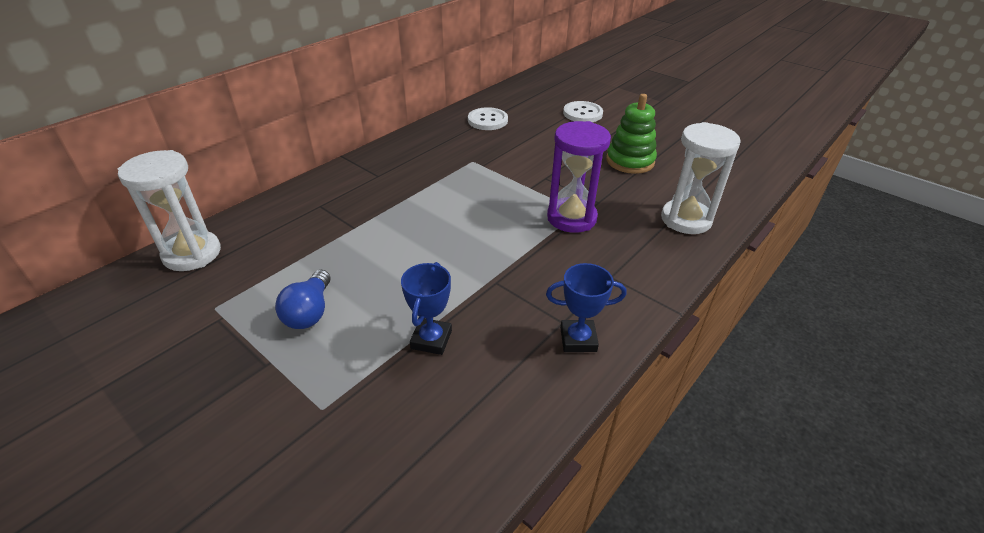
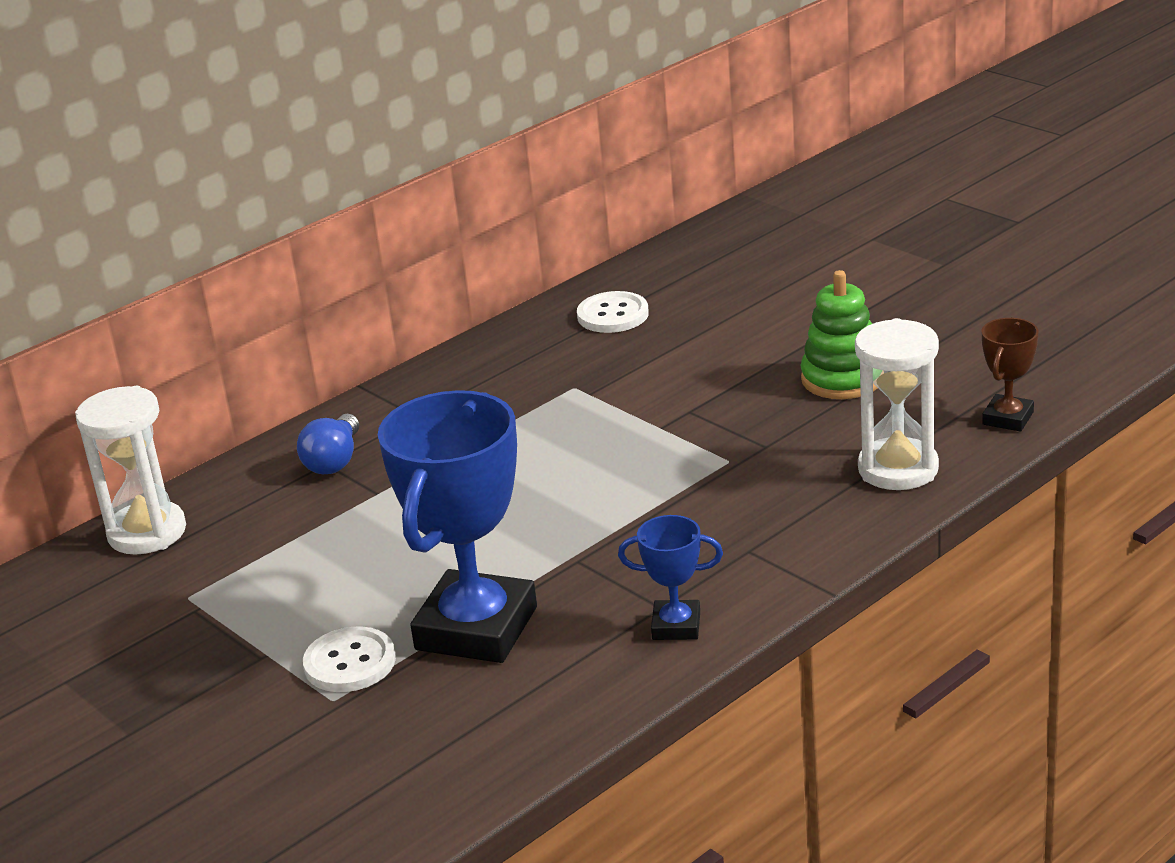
camera: 10 degrees right, 10 degrees down
(309, 312) = (315, 600): blue light bulb -> blue light bulb (334, 461)
(431, 339) = (476, 628): blue trophy -> blue trophy, size x2.13
(571, 218) = (714, 471): purple hourglass -> none
(582, 113) = (787, 295): white button -> white button (350, 663)
(737, 188) = (1008, 418): none -> brown trophy

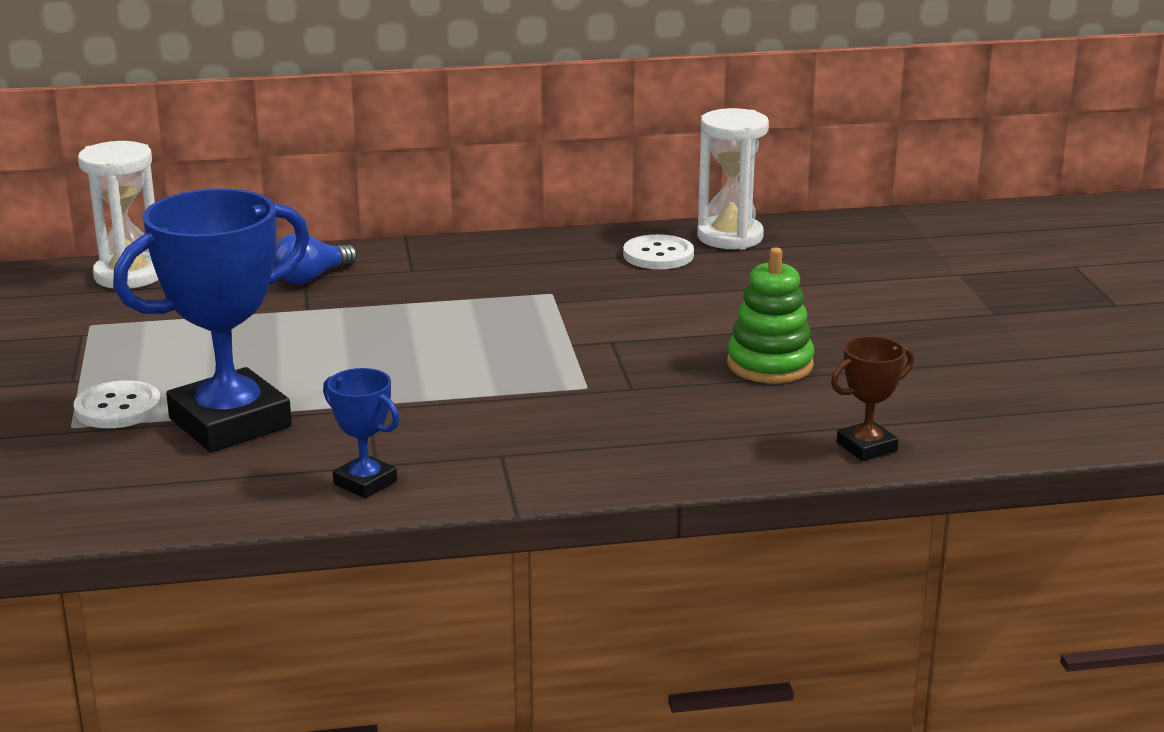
camera: 30 degrees right, 5 degrees down
(898, 469) = (711, 447): white hourglass -> white hourglass (730, 237)

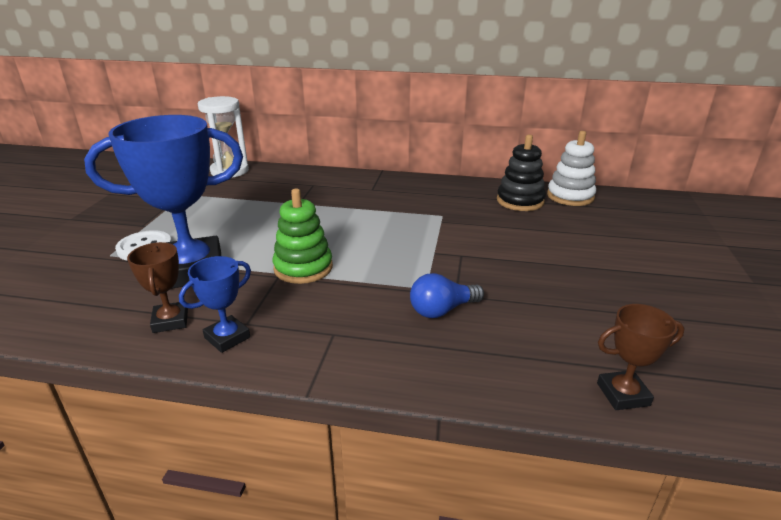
camera: 20 degrees right, 5 degrees up
(267, 481) = (170, 321): none -> brown trophy
(312, 278) = (316, 186): blue light bulb -> blue light bulb (442, 310)
(365, 483) = (227, 337): blue trophy -> blue trophy turned 75 degrees clockwise
(658, 255) = (520, 201): white button -> black stacking toy
(730, 237) = (570, 196): white hourglass -> white stacking toy
(770, 364) = (564, 294): green stacking toy -> green stacking toy (303, 268)

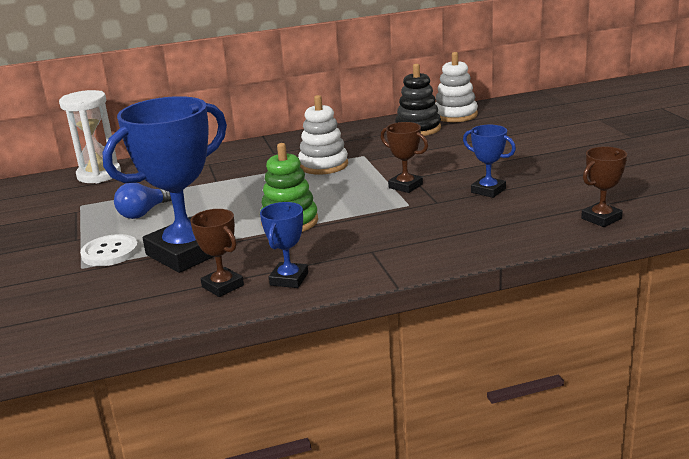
camera: 25 degrees left, 5 degrees down
(397, 215) = (323, 165): none -> white stacking toy
(442, 310) = (437, 213): blue light bulb -> blue light bulb (144, 213)
(444, 264) = (405, 186): none -> brown trophy
(521, 299) = (488, 190): none -> blue trophy

